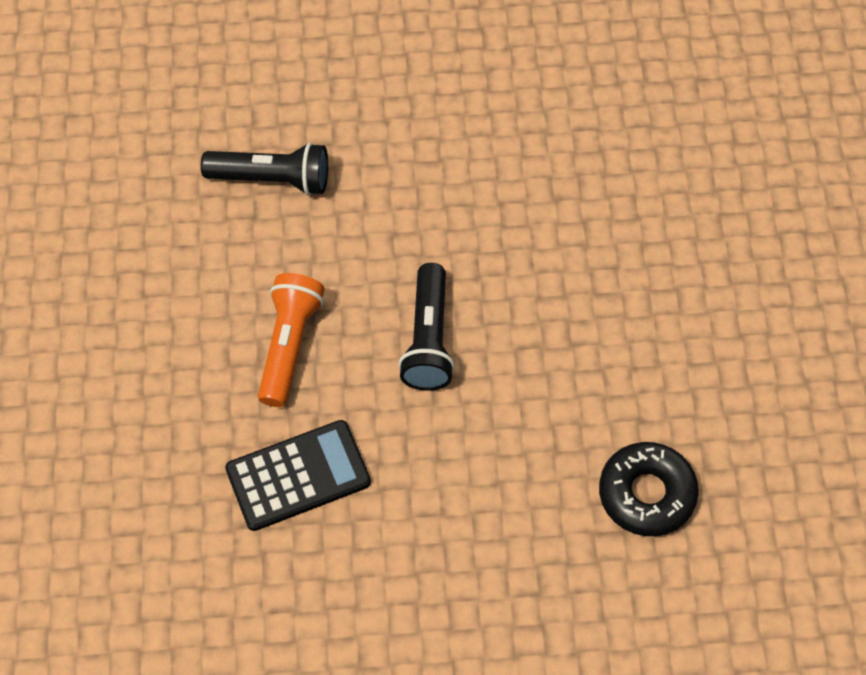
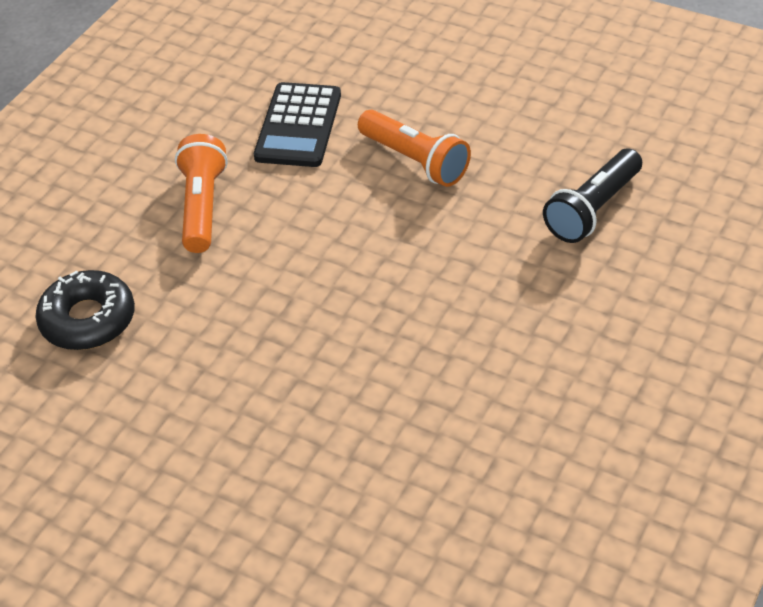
camera: 125 degrees right, 15 degrees down
(428, 340) = (348, 245): black flashlight -> none
(457, 491) = (202, 206): none -> orange flashlight

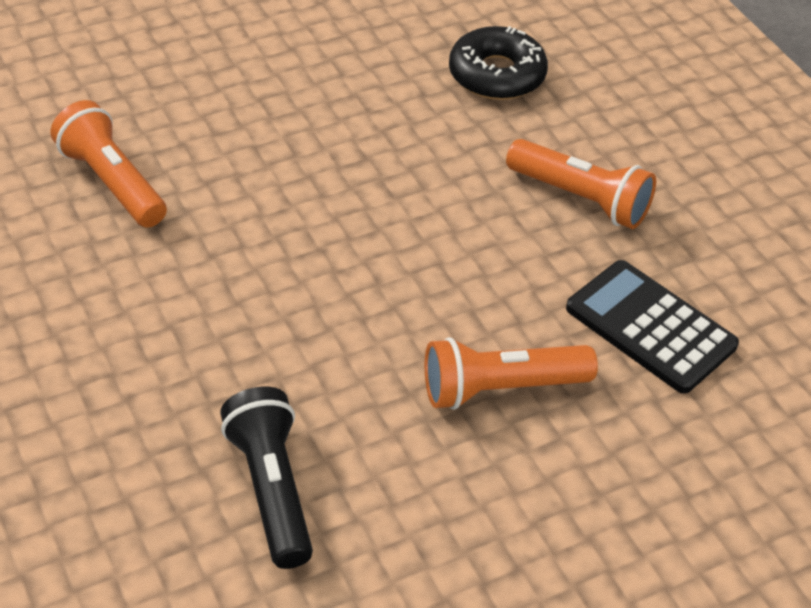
camera: 120 degrees right, 0 degrees up
(437, 468) = (112, 182): none -> orange flashlight

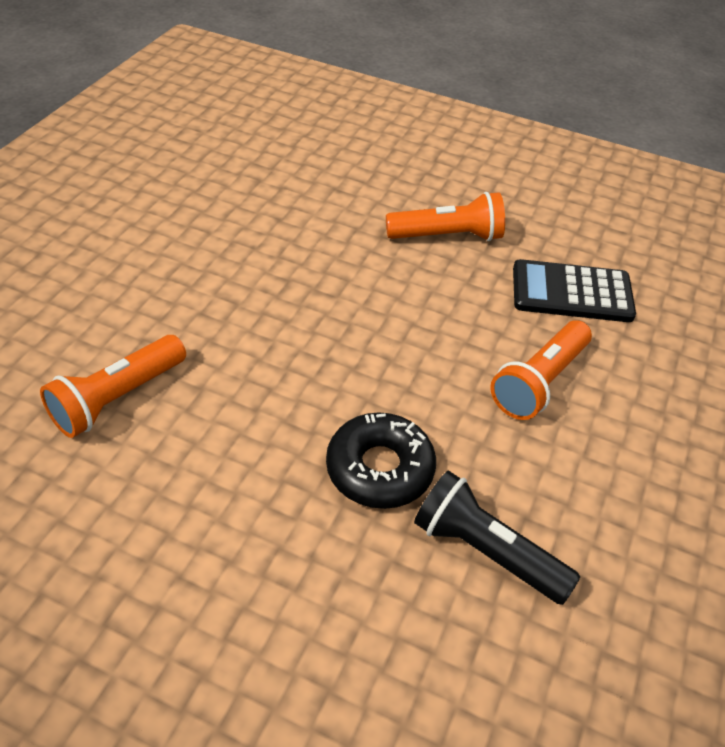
camera: 40 degrees left, 0 degrees up
(112, 182) = (117, 399): orange flashlight -> orange flashlight turned 60 degrees counterclockwise
(497, 75) = (312, 184): black donut -> black donut (380, 469)

